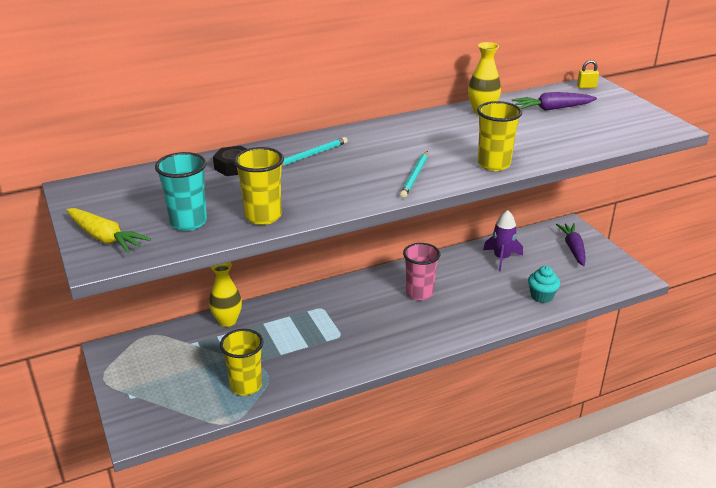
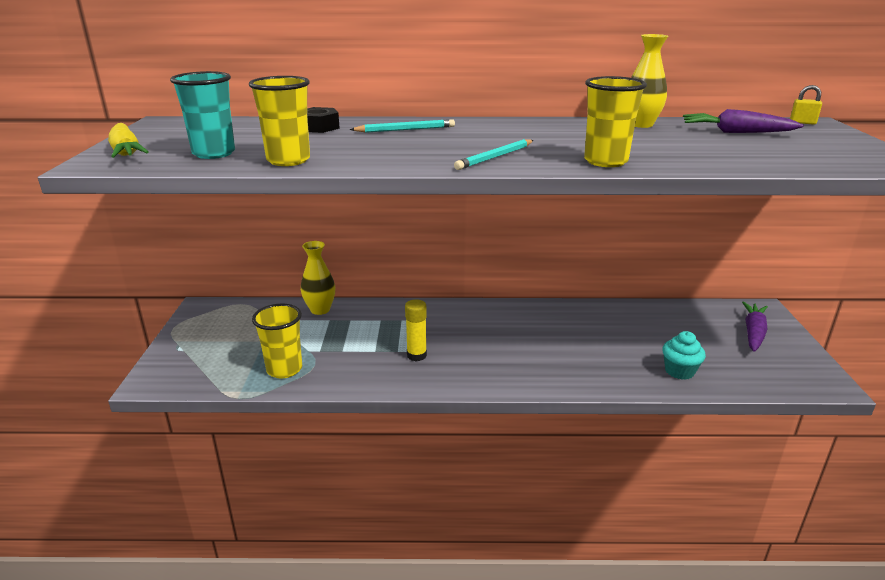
camera: 25 degrees right, 5 degrees down
(345, 340) = (416, 355): none -> yellow glue stick
(419, 293) = (531, 332): pink cup -> none
(501, 258) = (653, 322): purple rocket -> none

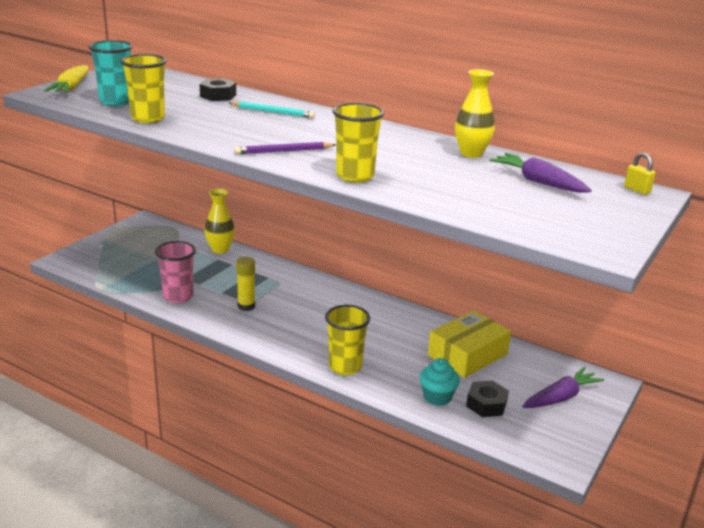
camera: 30 degrees right, 0 degrees up
(284, 369) = (148, 282): yellow cup -> yellow cup (345, 367)
(336, 372) = (178, 297): none -> pink cup
(495, 157) = (284, 151): turquoise pencil -> purple pencil
(648, 325) = (467, 354): none -> yellow box
(719, 361) = (486, 404): none -> black nut

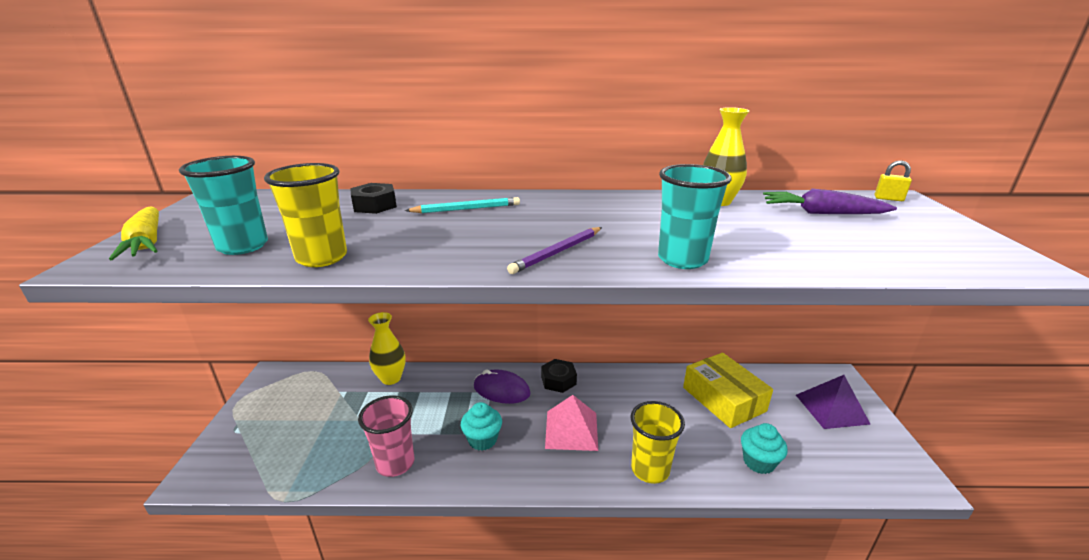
camera: 30 degrees left, 0 degrees up
(246, 306) = (482, 440): yellow glue stick -> turquoise cupcake
(292, 284) = (501, 390): none -> purple mouse
(315, 325) = (571, 430): none -> pink pyramid
(355, 176) = (682, 259): yellow cup -> turquoise cup
(467, 354) = (723, 399): yellow box -> yellow box turned 45 degrees counterclockwise
(486, 404) = (799, 448): black nut -> black nut (558, 380)
(560, 397) = (831, 409): purple carrot -> purple pyramid

